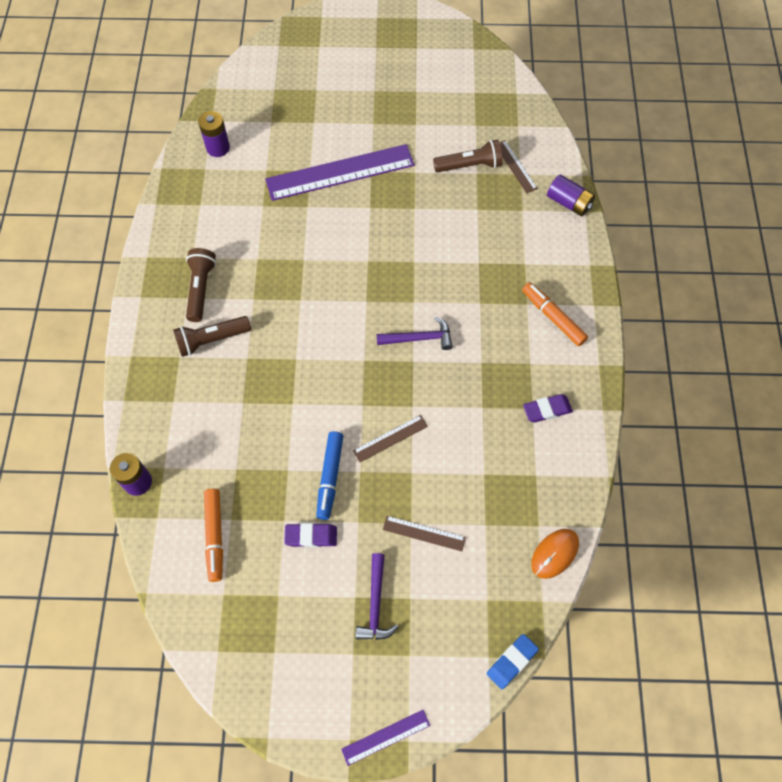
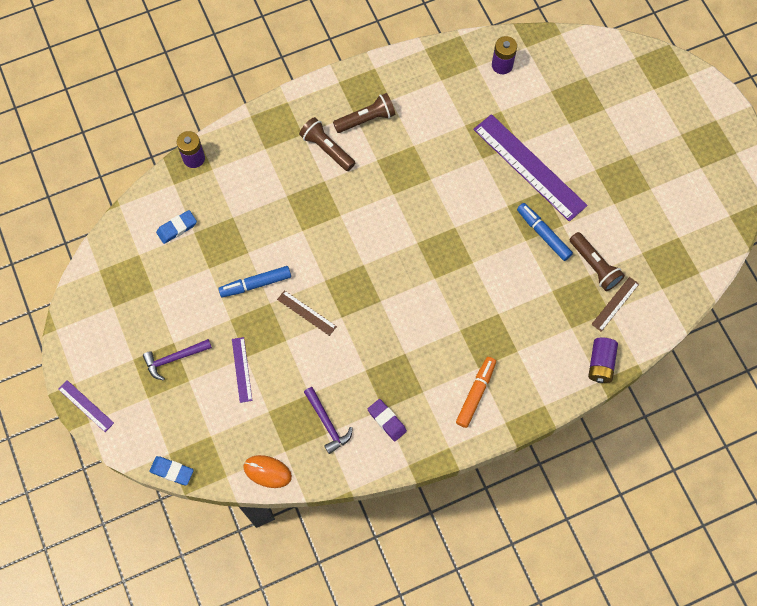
camera: 65 degrees right, 5 degrees up
(214, 536) = (177, 228): orange marker -> blue eraser
(311, 536) = (205, 292): purple eraser -> none
(416, 191) = (543, 234): none -> blue marker
(419, 338) = (403, 297): purple hammer -> purple hammer (327, 423)
(424, 533) = (242, 369): brown ruler -> purple ruler

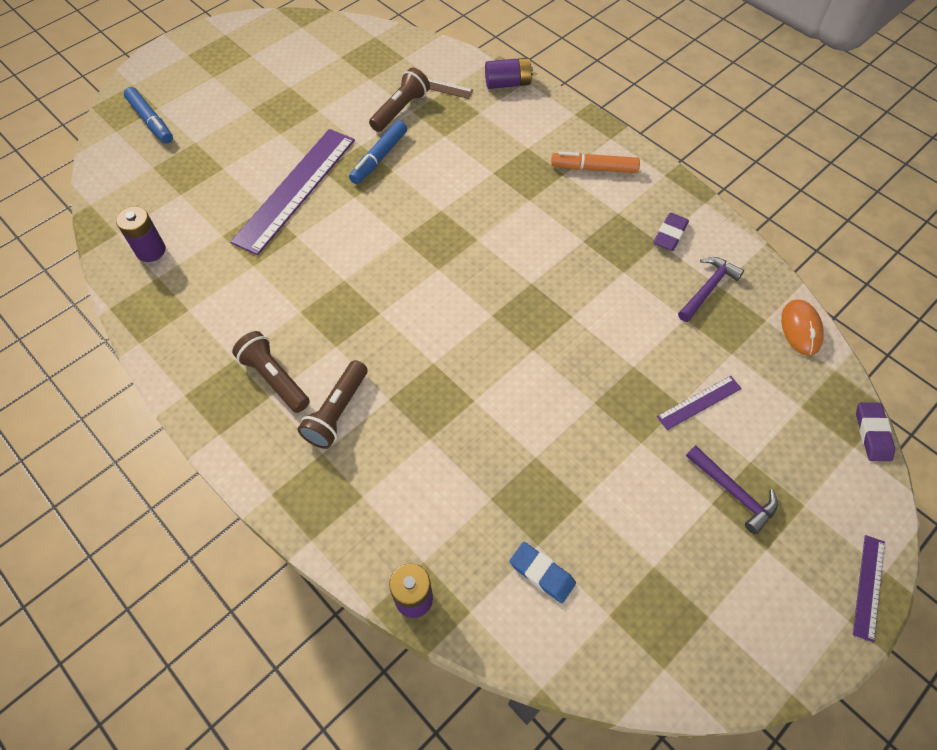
camera: 110 degrees left, 10 degrees down
(172, 471) = (872, 433): blue eraser -> purple eraser
(255, 284) = (577, 429): blue marker -> blue marker (151, 121)
(306, 313) = (586, 355): brown ruler -> none

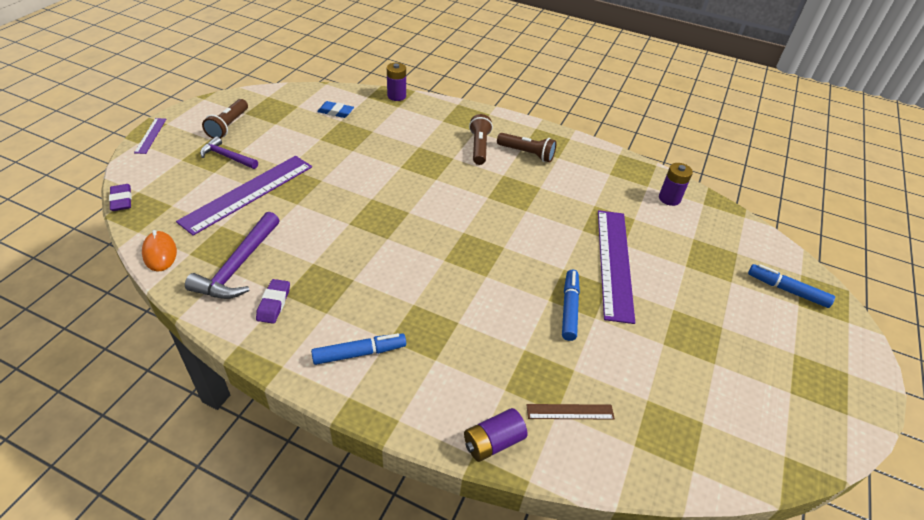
camera: 155 degrees right, 15 degrees down
(400, 110) = (587, 367): brown flashlight -> brown flashlight (228, 126)
(594, 168) = (359, 353): orange marker -> blue marker
(699, 402) = (248, 193): purple ruler -> purple ruler, size x2.18
(707, 289) = (238, 266): purple hammer -> purple hammer, size x1.58

